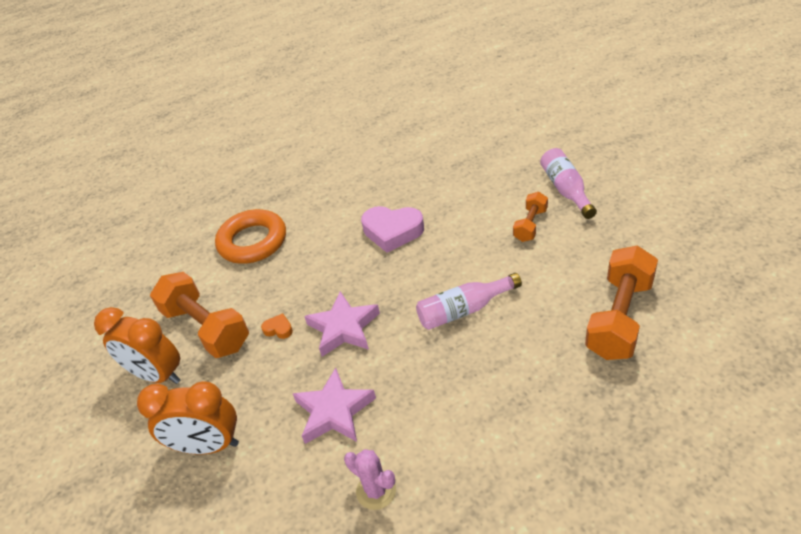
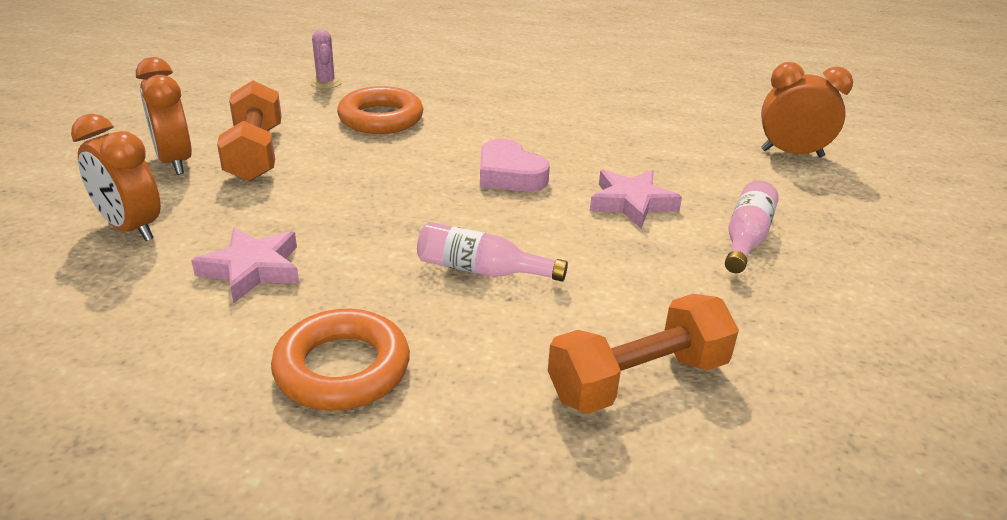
camera: 30 degrees right, 10 degrees down
(278, 329) = (305, 186): orange heart -> none
(344, 328) = (355, 217): pink star -> pink star (631, 203)
(376, 491) = (189, 349): pink cactus -> pink cactus (326, 83)
(476, 430) = (342, 368): none -> orange ring
(522, 113) = (792, 153): none -> orange clock
(530, 225) = (658, 245): orange dumbbell -> none

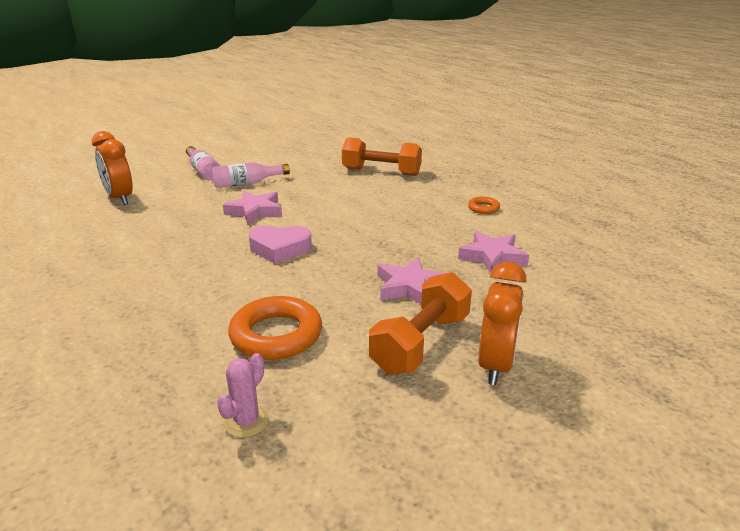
camera: 135 degrees left, 5 degrees down
(131, 228) = (556, 312): orange clock -> none
(317, 192) = (410, 287): none -> pink star
(342, 368) = (483, 208): orange ring -> orange ring, size x0.49
(482, 270) = (379, 215): pink bottle -> pink bottle (203, 171)
(509, 175) = (280, 249): pink heart -> pink heart turned 90 degrees clockwise

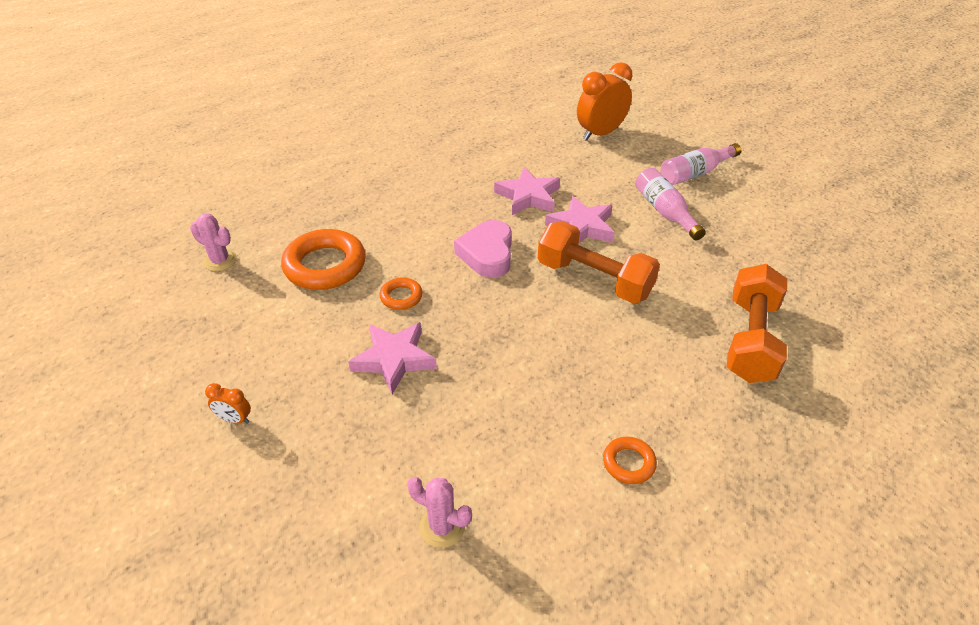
camera: 90 degrees right, 15 degrees up
(331, 287) = (401, 297): none -> orange ring
(421, 343) = (287, 363): orange dumbbell -> orange dumbbell (594, 279)
(492, 257) = (463, 451): pink star -> pink star (528, 196)
(495, 365) = (235, 419): orange clock -> orange clock, size x0.46
(554, 263) = (442, 527): none -> pink cactus

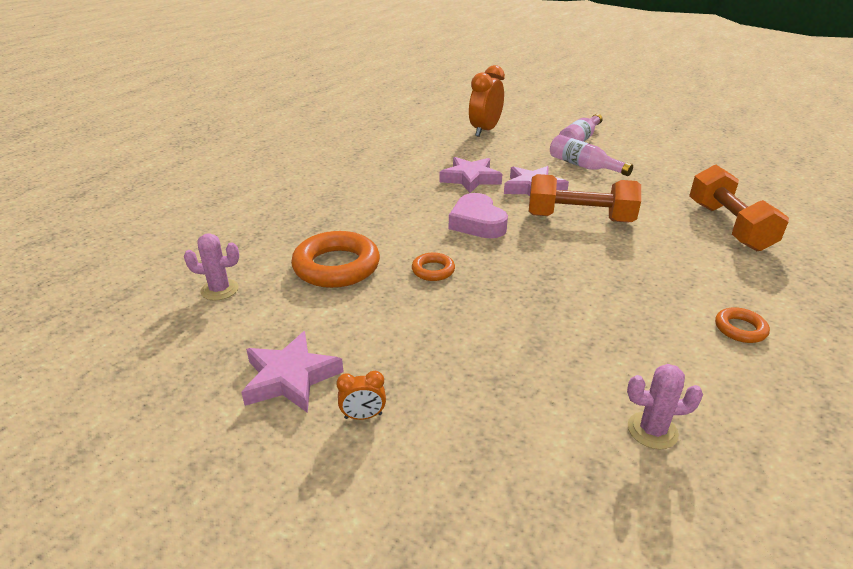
camera: 25 degrees left, 10 degrees down
(394, 359) = (474, 317): pink star -> pink star (290, 378)

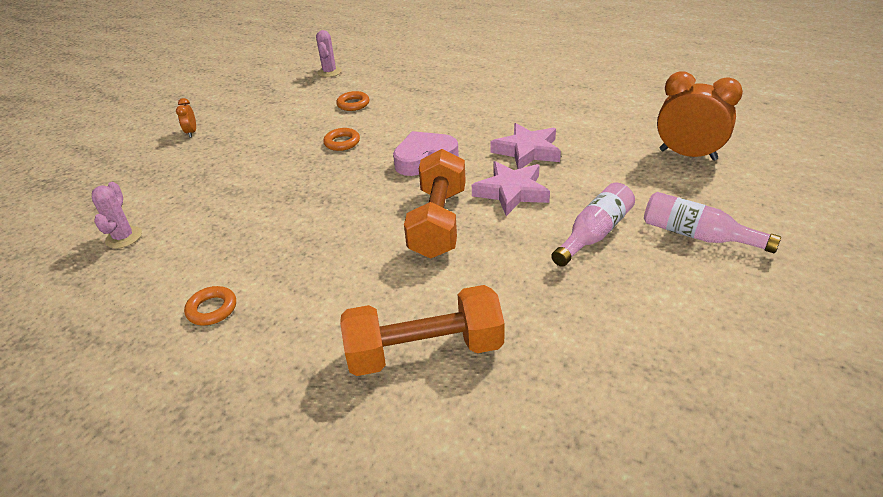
camera: 90 degrees right, 5 degrees up
(290, 378) = (233, 107): pink star -> none
(336, 266) = (353, 104): orange ring -> orange ring, size x0.49

